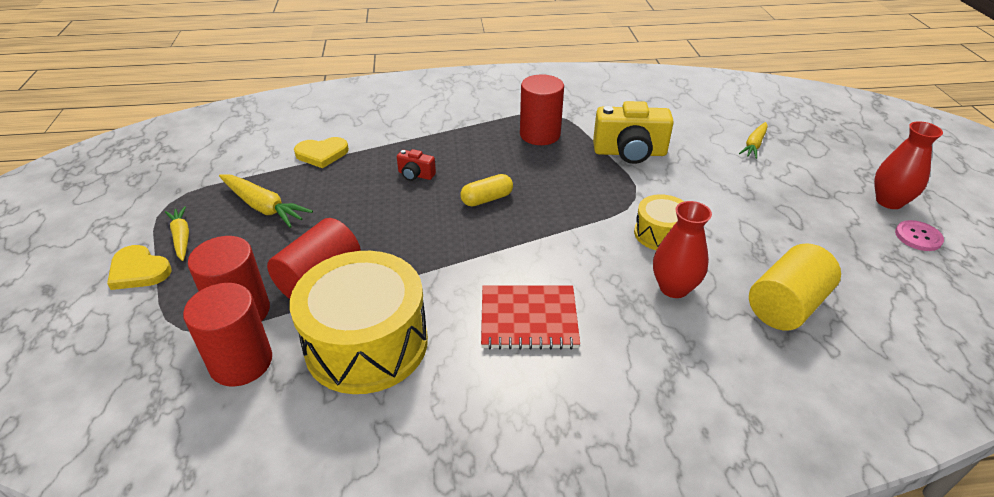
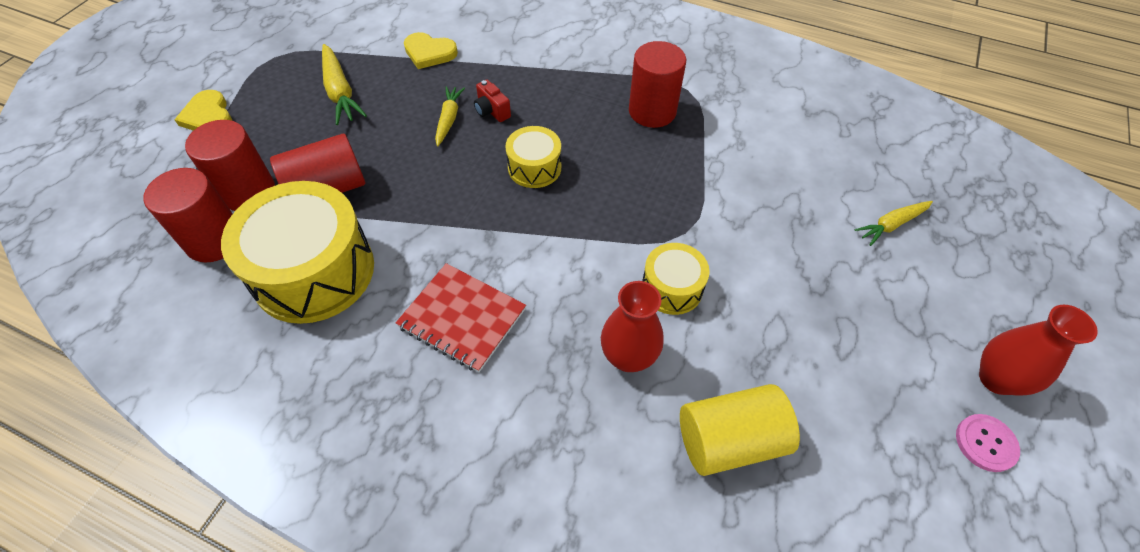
camera: 30 degrees right, 15 degrees up
(181, 237) = (259, 97): yellow carrot -> yellow carrot (449, 119)
(487, 199) = (534, 167): yellow capsule -> yellow drum
(629, 153) = (730, 174): yellow camera -> none

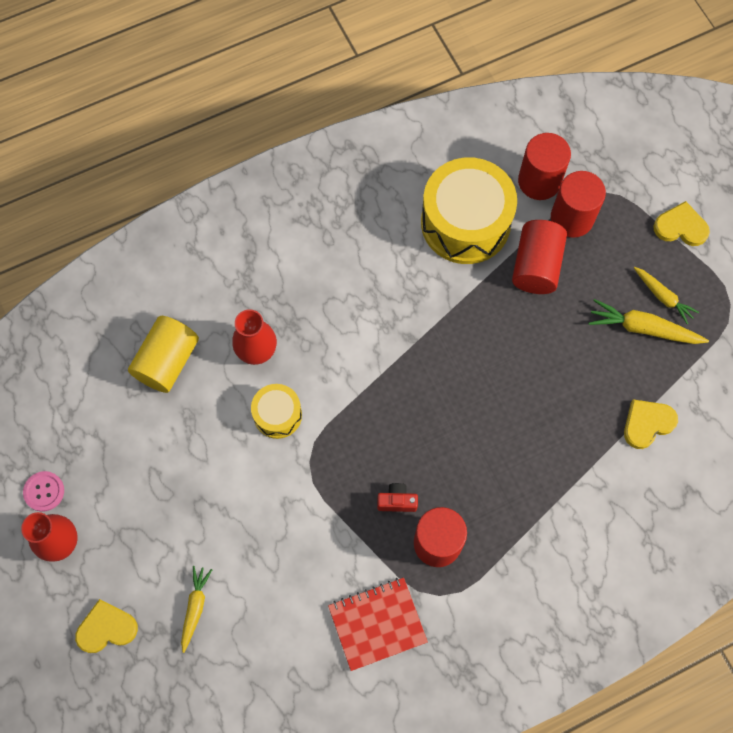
camera: 130 degrees right, 15 degrees up
(449, 119) = (548, 386): yellow carrot -> yellow carrot (663, 297)
(462, 318) = (360, 282): red notebook -> red notebook (377, 624)
(492, 111) = (534, 423): red camera -> red camera (397, 501)
(534, 167) = (448, 410): yellow drum -> none
(992, 276) = (106, 628): none -> yellow heart

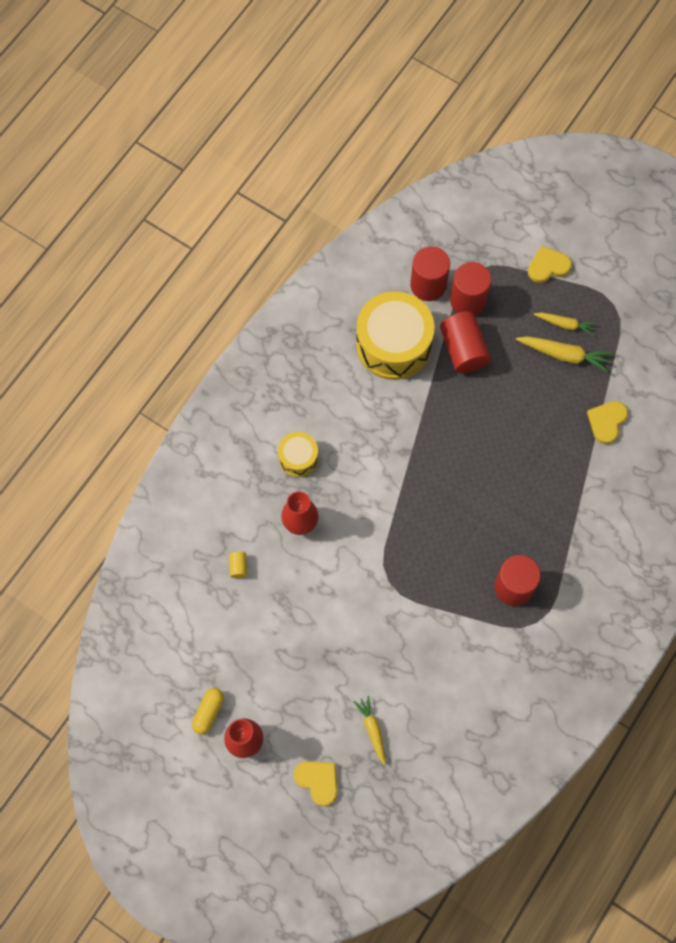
camera: 30 degrees left, 0 degrees up
(44, 491) = (208, 712): pink button -> yellow capsule
(106, 628) = (318, 781): yellow heart -> yellow heart turned 90 degrees clockwise
(167, 361) = (238, 567): yellow cylinder -> yellow cylinder, size x0.44
(277, 415) = (345, 560): yellow drum -> yellow drum (298, 458)
(377, 624) = (506, 666): red notebook -> none
(397, 501) = (467, 574): red camera -> none
(643, 328) = (564, 355): yellow carrot -> yellow carrot turned 150 degrees counterclockwise

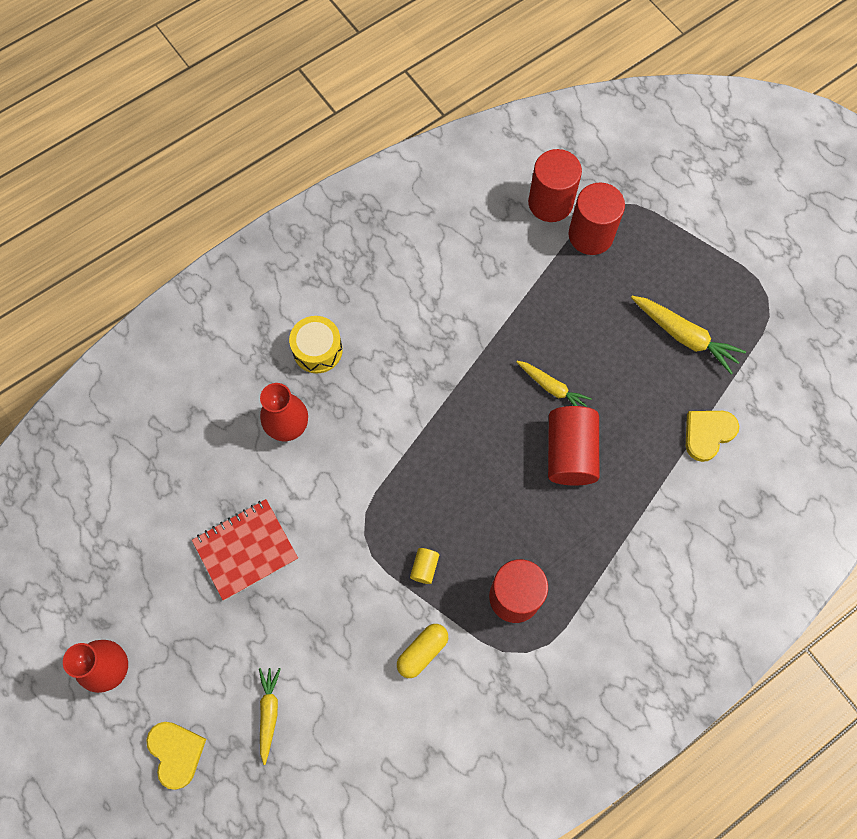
camera: 20 degrees right, 0 degrees up
(208, 712) = (83, 616): yellow capsule -> yellow capsule (422, 652)
(238, 567) = (194, 453): yellow cylinder -> yellow cylinder (424, 567)
(307, 623) = (245, 550): none -> red notebook
(393, 344) = (482, 257): yellow drum -> none
(463, 350) = (563, 290): red cylinder -> red cylinder (570, 453)
(548, 266) = (702, 227): yellow heart -> none
(565, 324) = (699, 301): yellow carrot -> yellow carrot (552, 388)

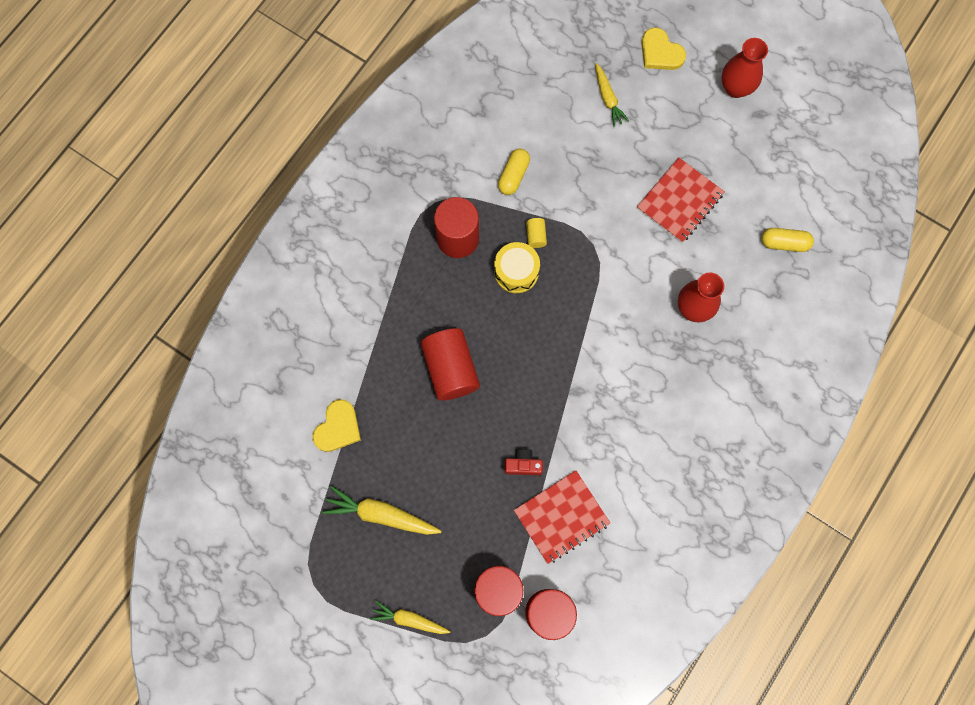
camera: 160 degrees right, 5 degrees up
(157, 461) = (784, 243): none -> yellow capsule
(317, 350) = (700, 383): yellow drum -> yellow drum (516, 272)
(507, 276) = (561, 517): none -> red notebook
(527, 334) = (523, 465): none -> red camera
(552, 388) = (484, 422): yellow carrot -> yellow carrot (409, 619)

